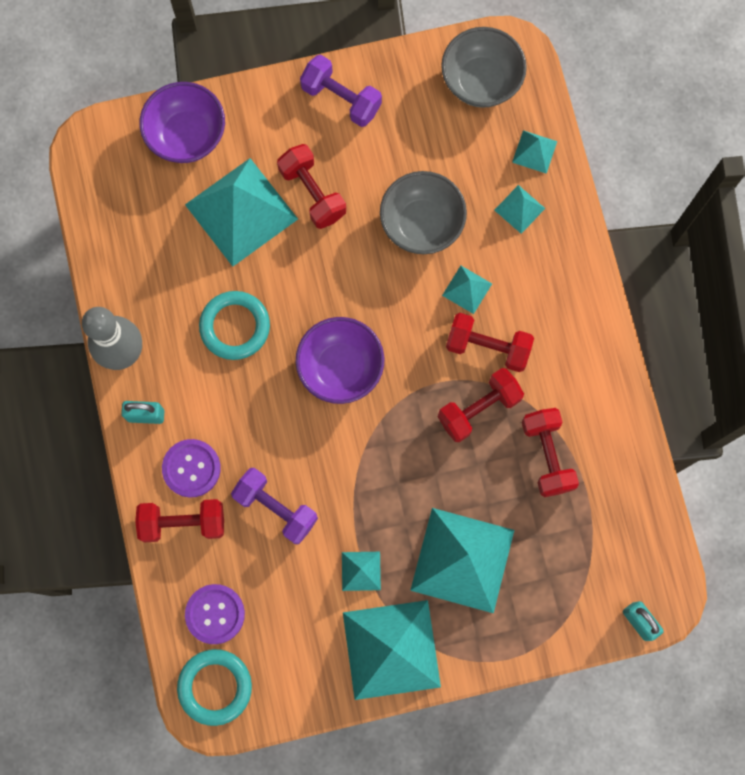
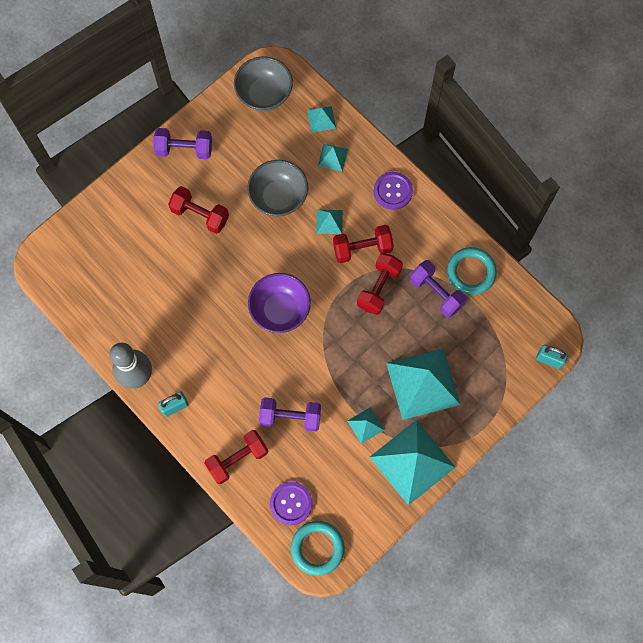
camera: 30 degrees left, 5 degrees down
(187, 135) = (100, 222): purple bowl -> none
(191, 468) = (223, 423): purple button -> purple button (393, 191)
(235, 326) = (199, 321): turquoise ring -> turquoise ring (471, 272)
(241, 211) = (162, 250): turquoise pyramid -> none
(547, 455) = (436, 293): red dumbbell -> purple dumbbell

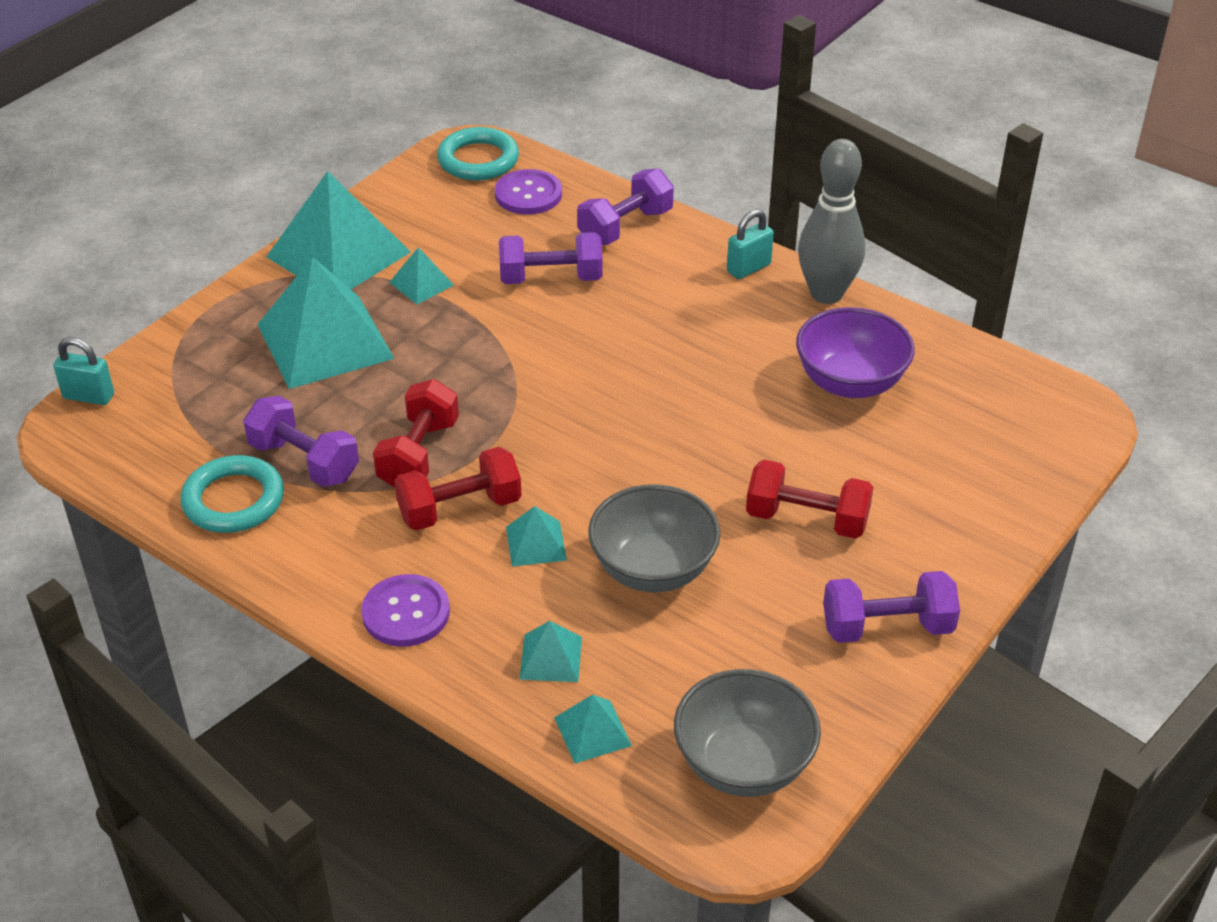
camera: 170 degrees right, 30 degrees down
(237, 459) = (625, 227): red dumbbell -> purple dumbbell
(280, 310) = (603, 402): purple bowl -> purple bowl (850, 383)

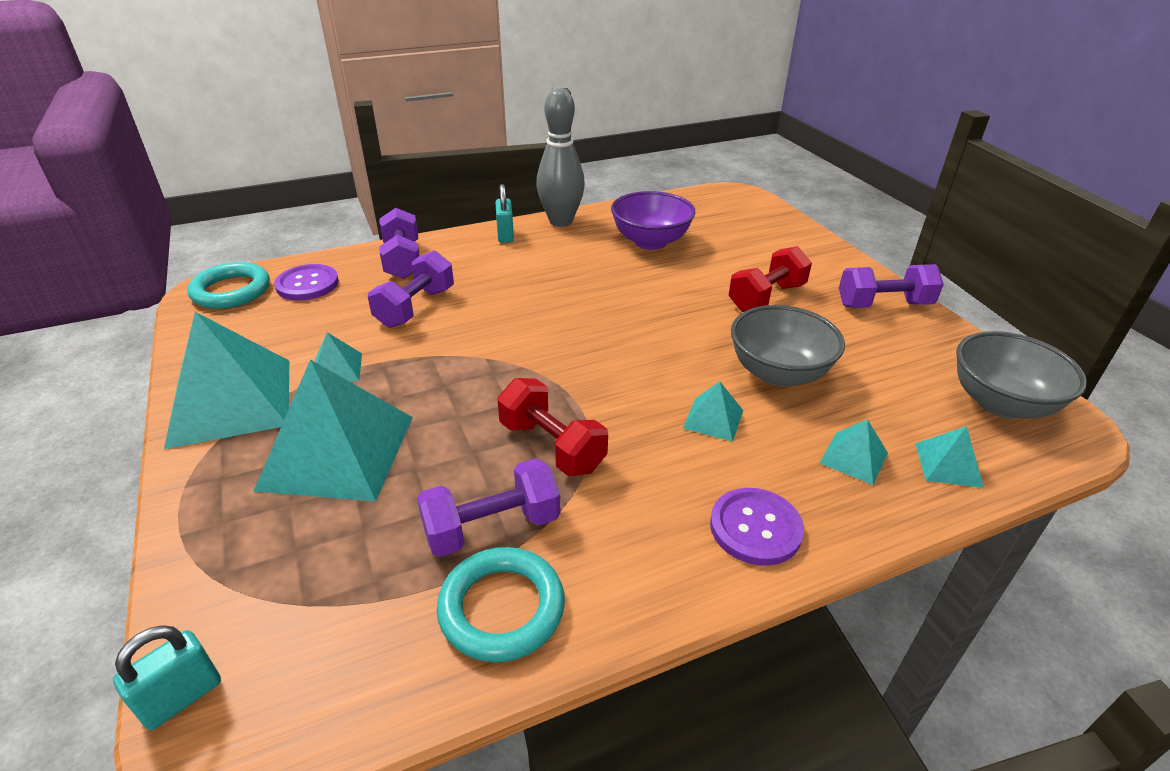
camera: 60 degrees left, 5 degrees down
(460, 509) = (641, 446): red dumbbell -> none
(887, 627) = (883, 305): purple dumbbell -> purple dumbbell turned 60 degrees clockwise

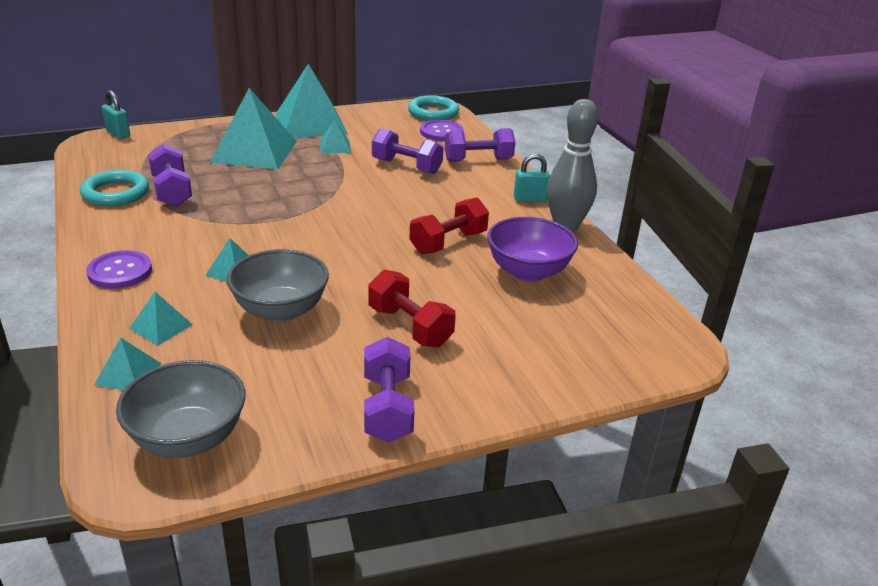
camera: 90 degrees right, 5 degrees down
(552, 446) = (231, 210): red dumbbell -> red dumbbell (448, 242)

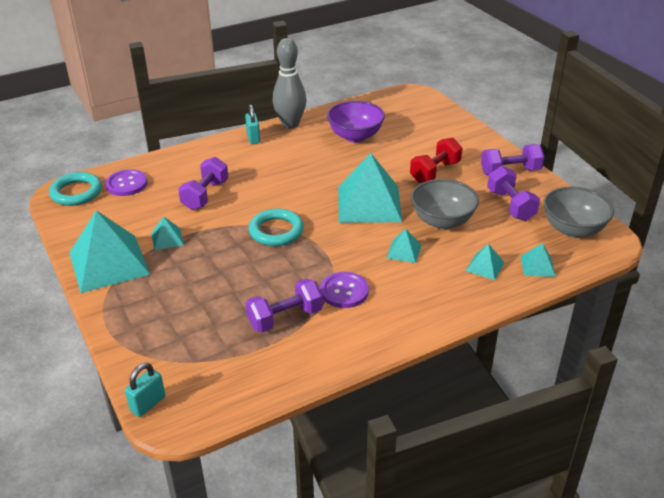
camera: 95 degrees left, 5 degrees up
(116, 193) = (298, 354): turquoise ring -> turquoise ring (276, 231)
(120, 271) = (429, 307): purple button -> purple button (344, 291)
(254, 151) = (185, 286): turquoise pyramid -> turquoise pyramid (369, 204)
(448, 242) = (329, 166): red dumbbell -> none
(478, 160) = (186, 162): purple dumbbell -> purple dumbbell (510, 205)

